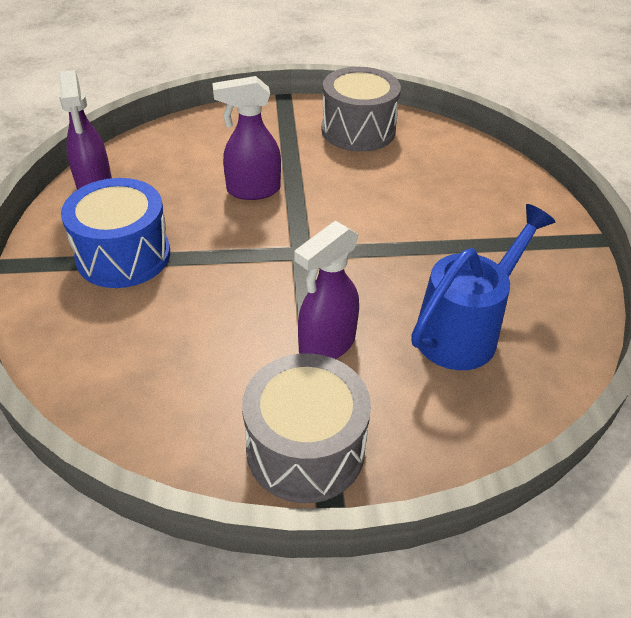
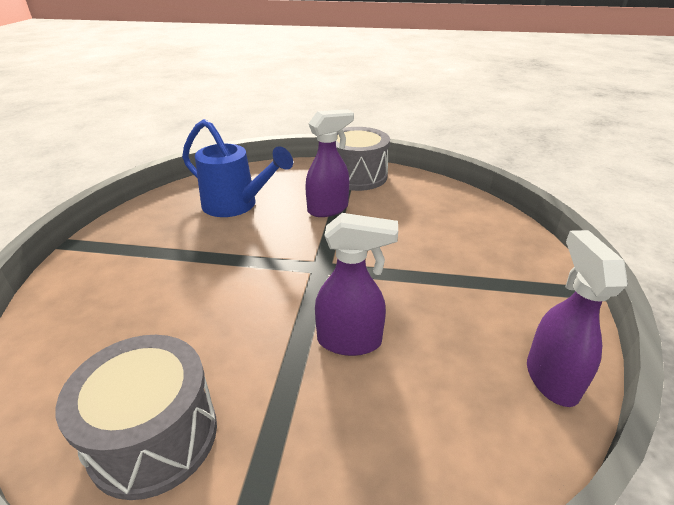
camera: 165 degrees left, 10 degrees down
(123, 255) = (484, 285): blue drum -> none
(464, 330) = (236, 205): blue watering can -> blue watering can turned 120 degrees counterclockwise

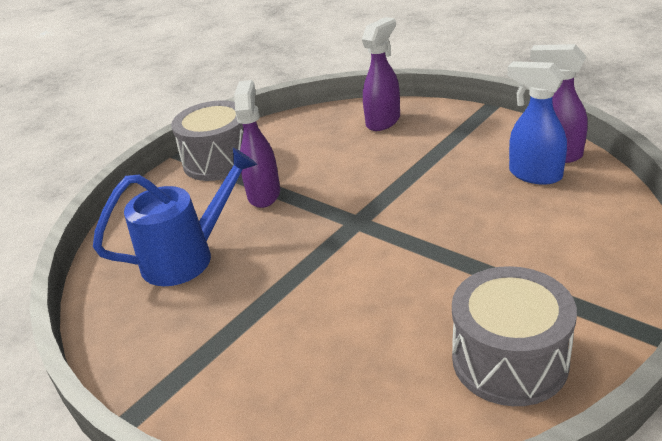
camera: 55 degrees left, 0 degrees up
(350, 341) = (466, 229): purple spray bottle -> purple spray bottle (383, 121)
(490, 370) = (534, 175): none -> blue spray bottle

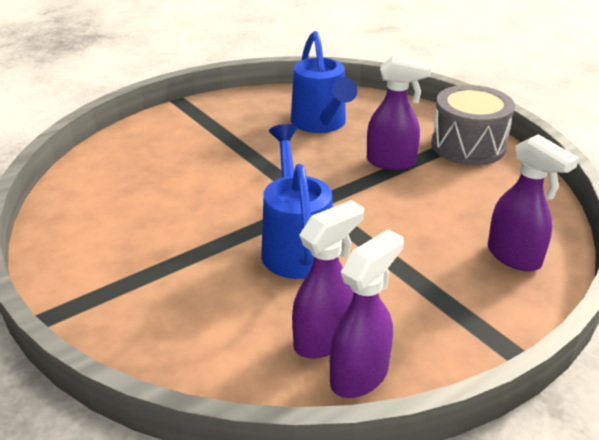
camera: 100 degrees right, 0 degrees up
(433, 214) = (296, 246): none -> blue watering can
(509, 360) = (93, 236): grey drum -> none
(534, 175) = (324, 339): blue spray bottle -> purple spray bottle

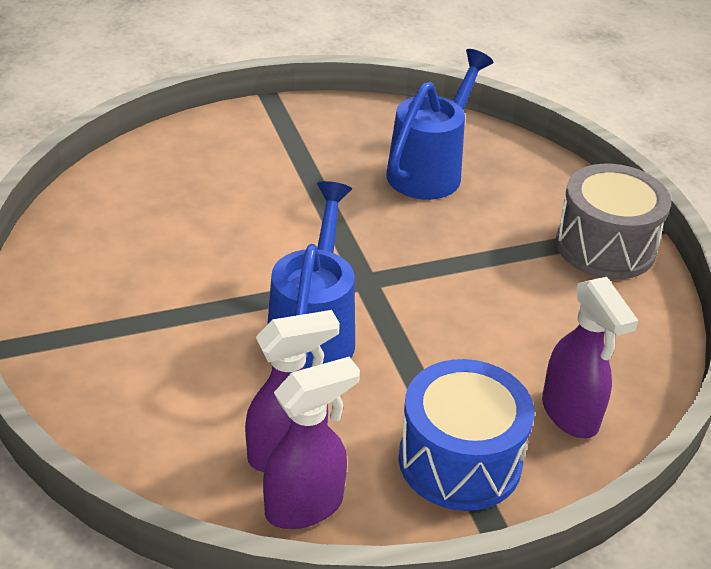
camera: 15 degrees right, 5 degrees up
(321, 124) = (430, 170): blue watering can -> blue watering can turned 150 degrees counterclockwise
(391, 162) = (490, 247): purple spray bottle -> none
(457, 309) = (460, 460): none -> blue drum

